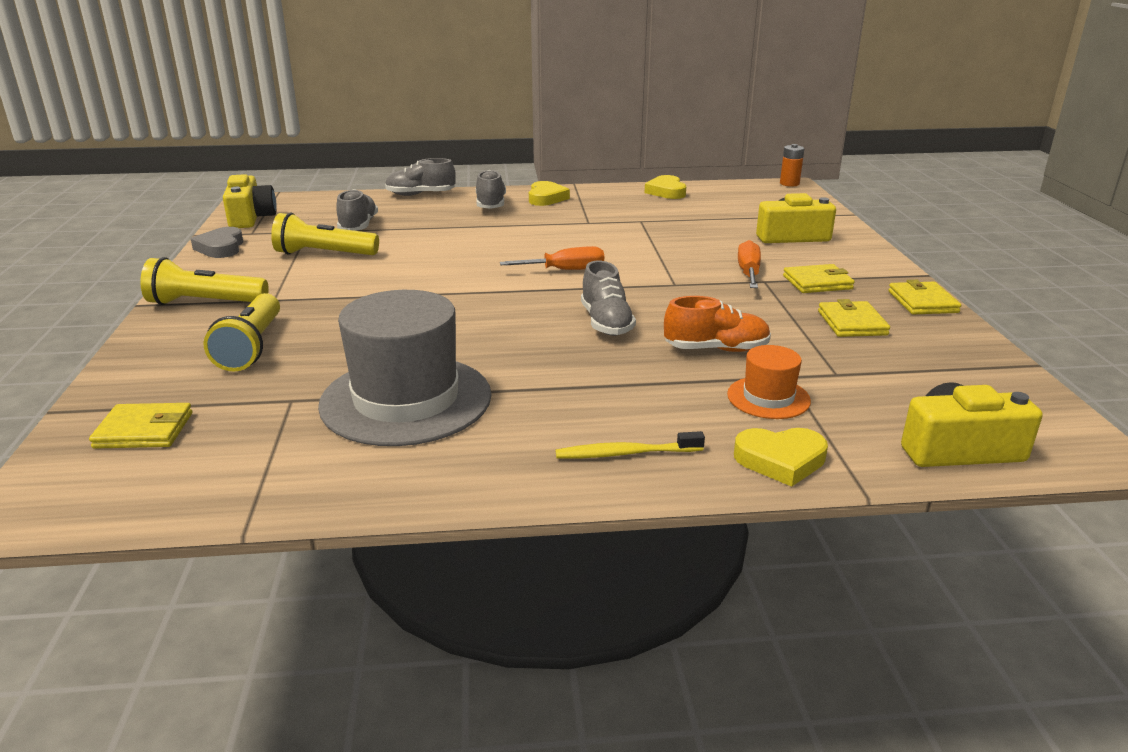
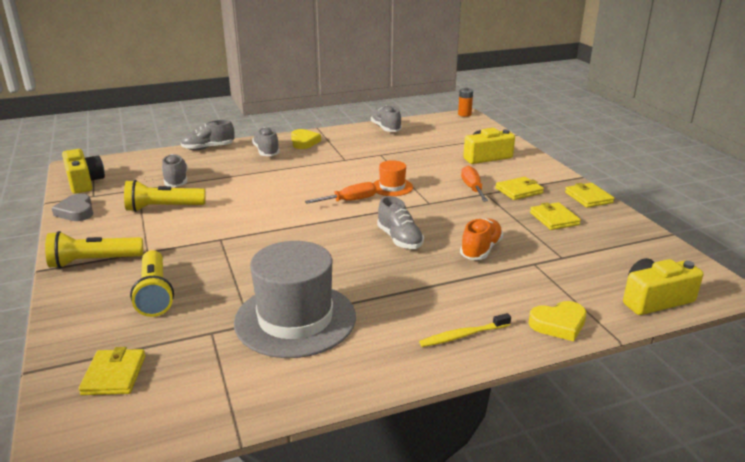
camera: 15 degrees left, 0 degrees up
(144, 430) = (114, 375): yellow wallet -> yellow wallet turned 75 degrees counterclockwise
(666, 191) = (386, 128): yellow heart -> grey shoe
(716, 349) = (481, 250): orange shoe -> orange shoe turned 45 degrees counterclockwise
(768, 398) = (530, 281): orange hat -> orange hat (392, 187)

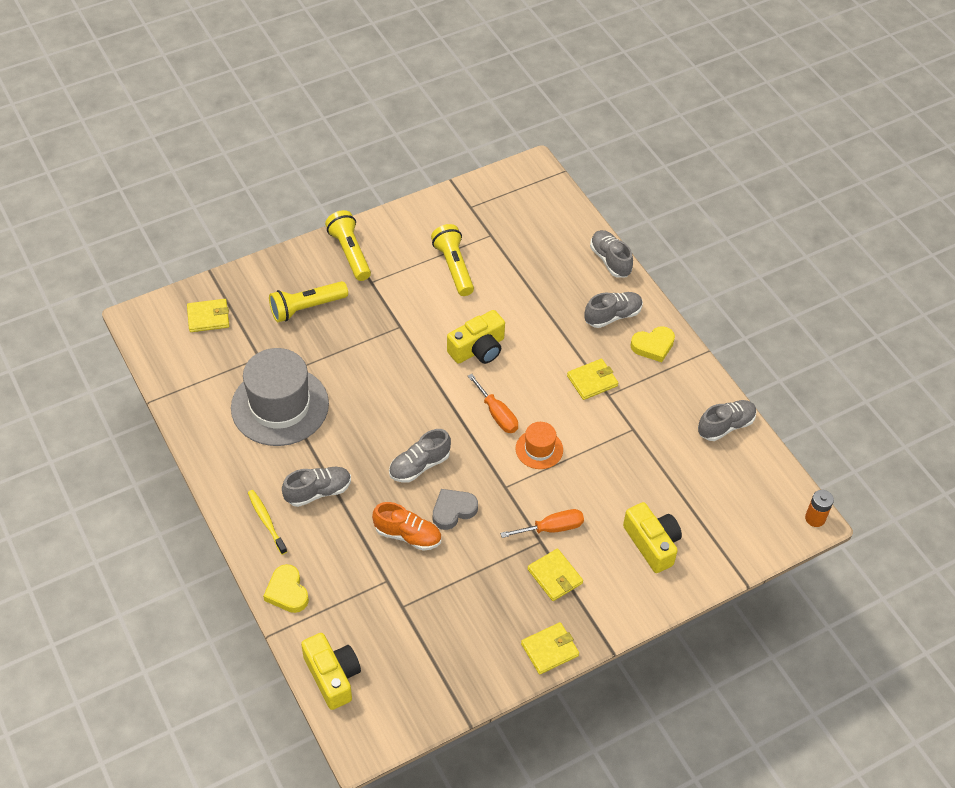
camera: 80 degrees right, 25 degrees up
(76, 211) = (435, 207): grey heart -> grey heart (453, 510)
(84, 182) = (498, 189): yellow camera -> yellow camera (478, 349)
(176, 181) = (516, 258): grey shoe -> grey shoe (318, 492)
(554, 219) = (487, 607): yellow wallet -> yellow wallet (592, 381)

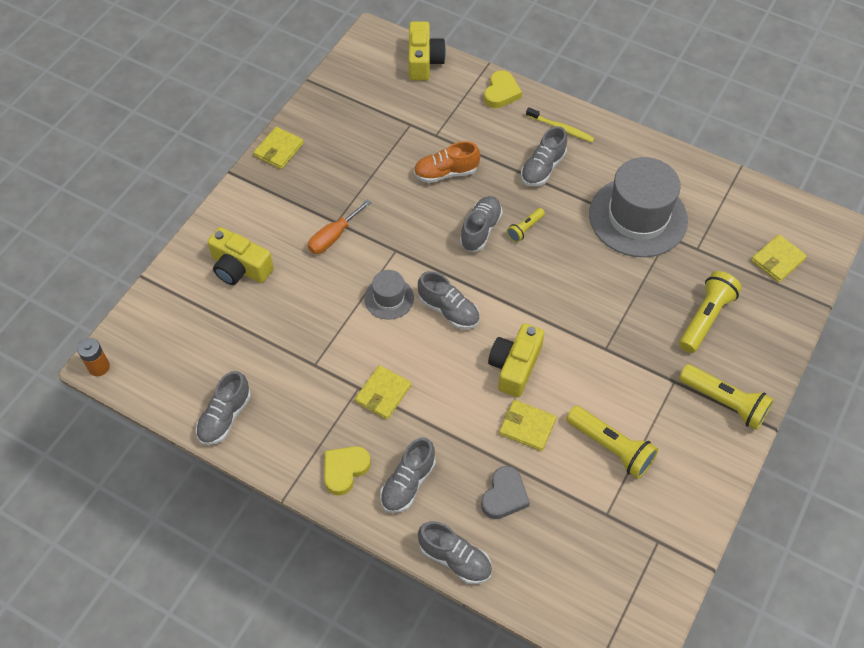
camera: 150 degrees right, 5 degrees up
(287, 592) = (501, 93): yellow heart -> yellow heart turned 75 degrees clockwise
(332, 676) = (423, 61): yellow camera -> yellow camera turned 120 degrees counterclockwise
(381, 446) = (525, 229): none -> yellow flashlight
(453, 510) = (424, 209): grey heart -> grey heart (504, 496)
(497, 414) = (449, 310): orange screwdriver -> grey shoe
(539, 449) = (389, 298): orange hat -> grey hat
(555, 576) = (307, 202): yellow wallet -> yellow wallet (527, 427)

